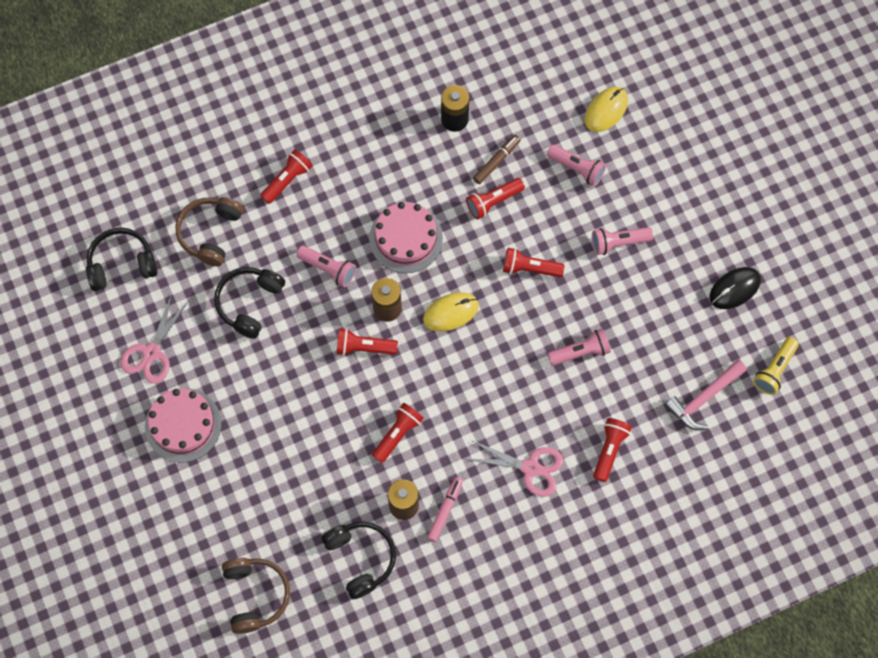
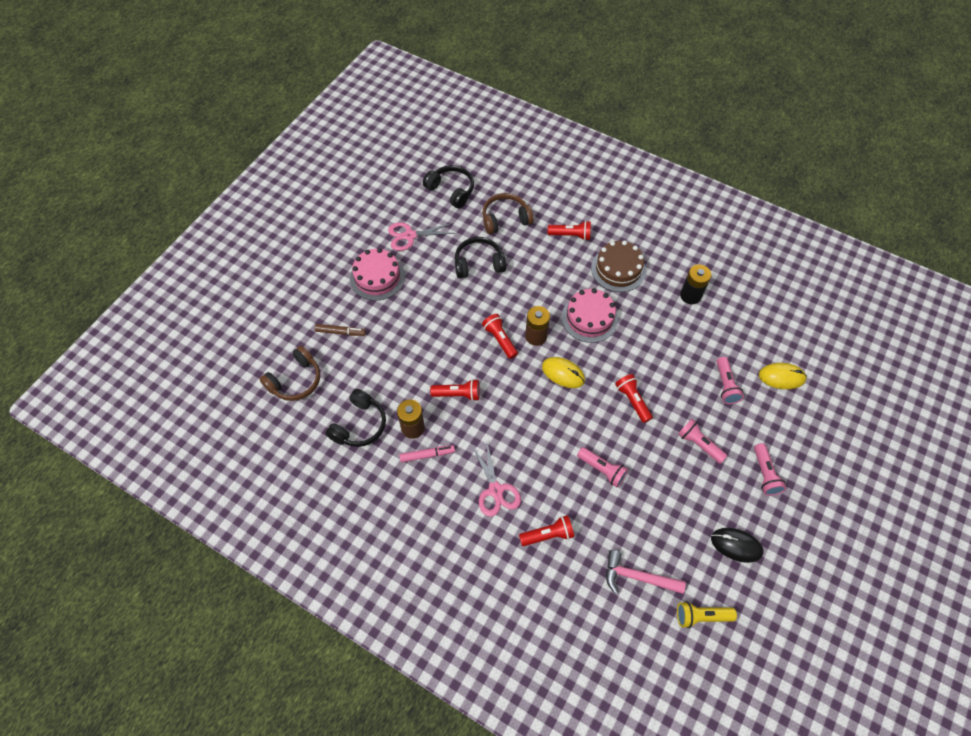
camera: 55 degrees right, 10 degrees down
(328, 269) = (534, 289): pink flashlight -> pink flashlight (765, 474)
(368, 165) = (618, 269): none -> brown cake
(493, 201) = (657, 351): red flashlight -> none
(496, 161) = (685, 336): brown marker -> brown marker (341, 332)

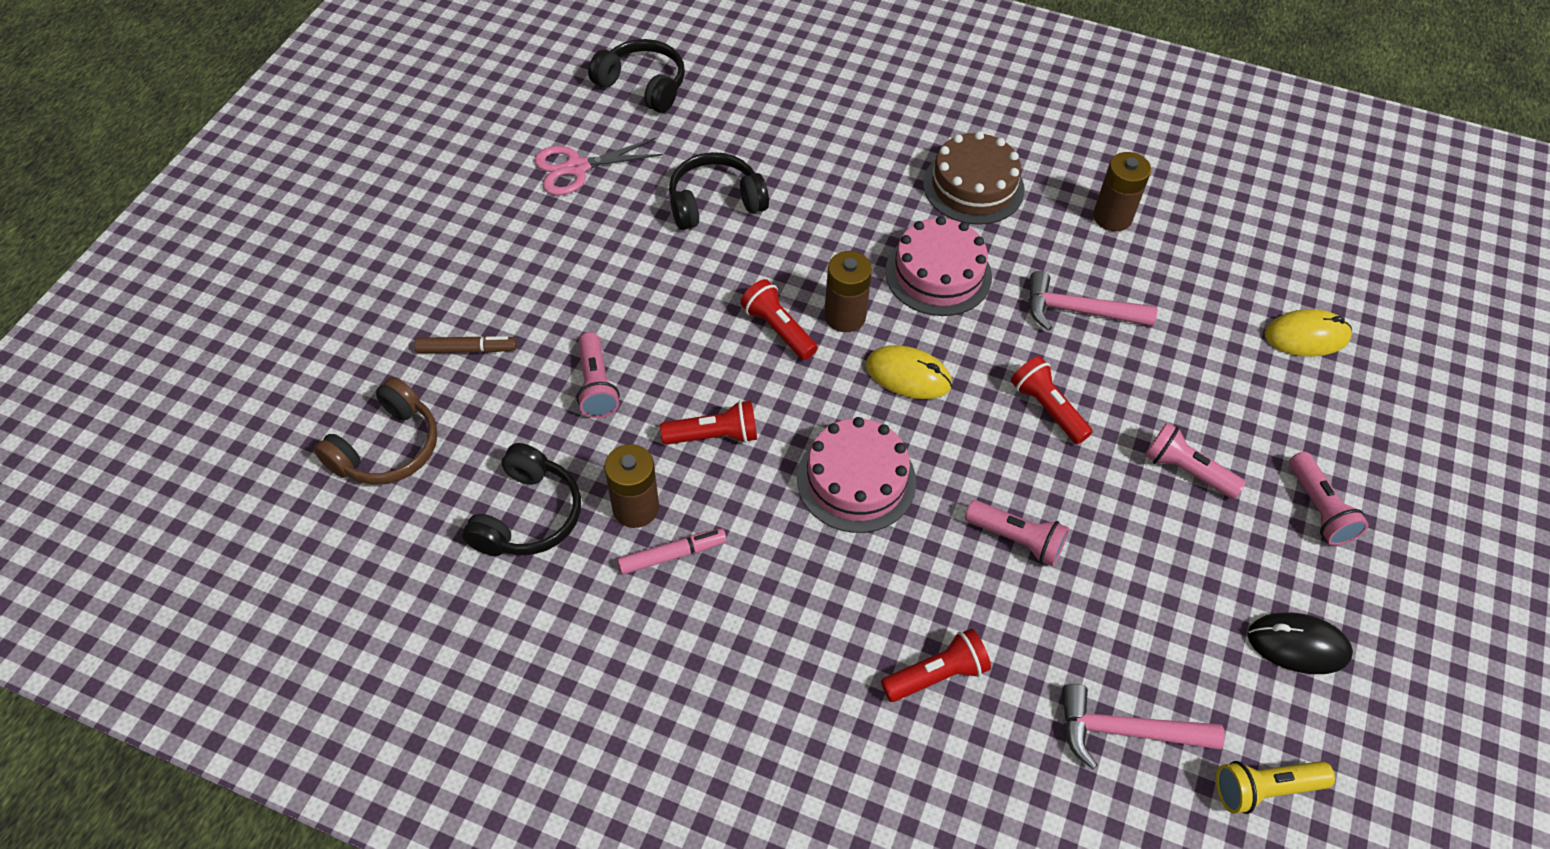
camera: 10 degrees left, 5 degrees down
(377, 277) = (525, 245): pink cake -> pink cake (856, 480)
(496, 490) = (819, 604): pink scissors -> none
(505, 219) = (751, 123): brown headphones -> none
(570, 235) = (876, 139): red flashlight -> none
(660, 348) = (1078, 311): none -> pink hammer
(690, 295) = (1112, 217): black battery -> brown battery
(725, 385) = (1210, 362): pink flashlight -> pink flashlight (596, 385)

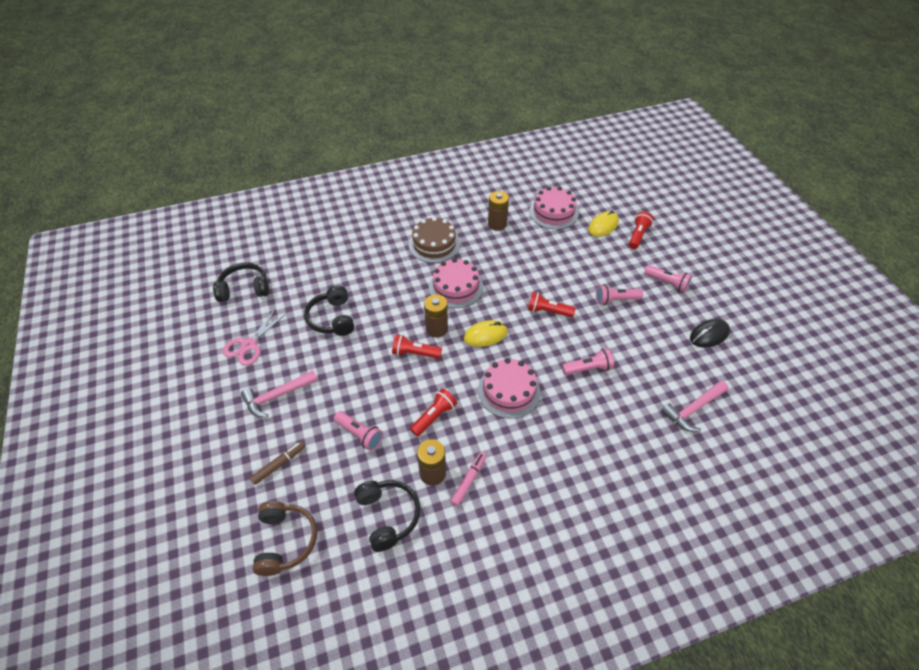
camera: 40 degrees left, 5 degrees down
(715, 202) = (332, 318): black headphones -> black headphones turned 45 degrees counterclockwise
(936, 675) = (615, 443): red flashlight -> red flashlight (638, 235)
(1078, 311) = (521, 267): pink hammer -> pink hammer (277, 396)
(1236, 258) = (553, 212): none -> pink cake
(1264, 789) = (750, 392): yellow flashlight -> none

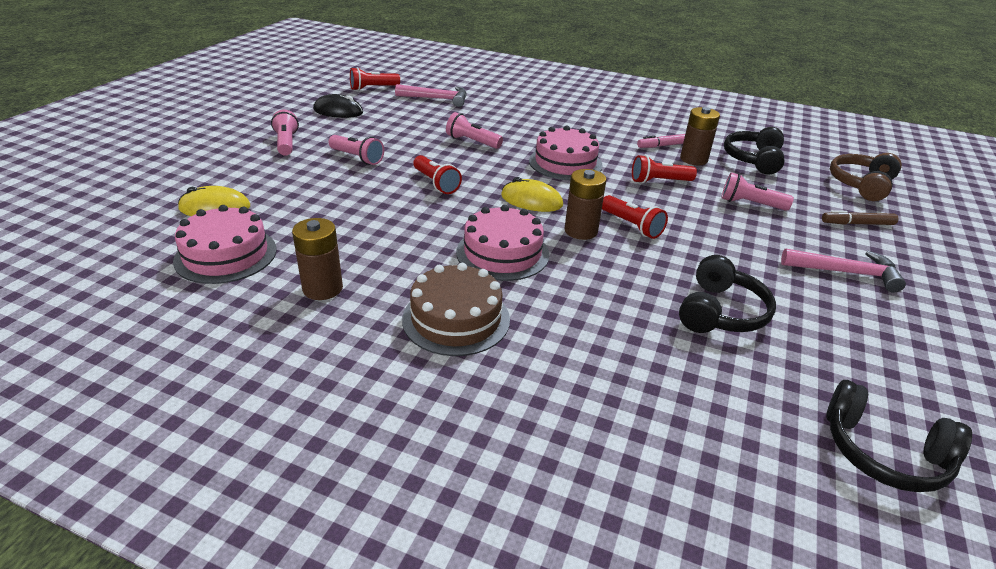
camera: 140 degrees left, 15 degrees down
(249, 345) = (883, 348): pink scissors -> none
(360, 434) = (750, 204): pink flashlight -> pink flashlight turned 60 degrees counterclockwise
(638, 235) = (210, 180): red flashlight -> red flashlight (373, 88)

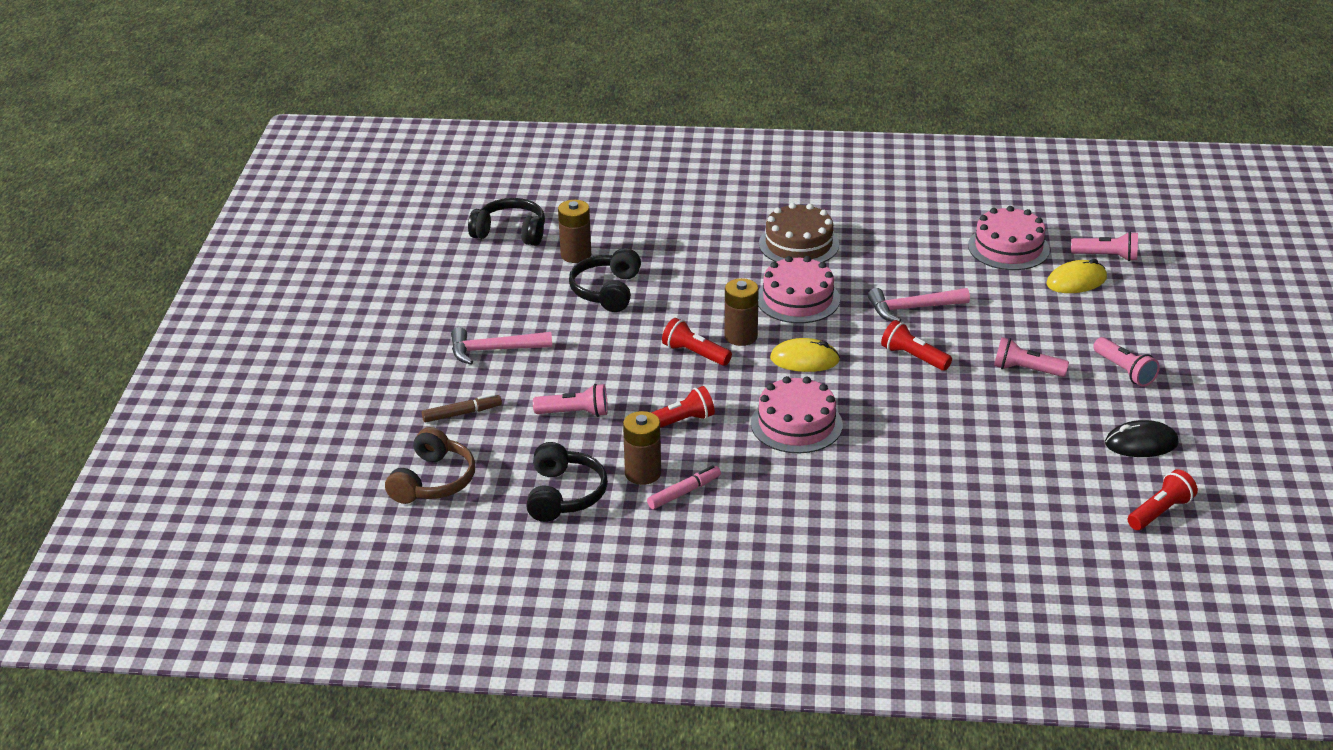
camera: 165 degrees right, 0 degrees up
(322, 288) = (909, 242): brown battery -> brown battery (576, 255)
(436, 99) = (1047, 512): pink hammer -> pink hammer (912, 308)
(472, 142) = (926, 431): pink flashlight -> pink flashlight (1106, 256)

